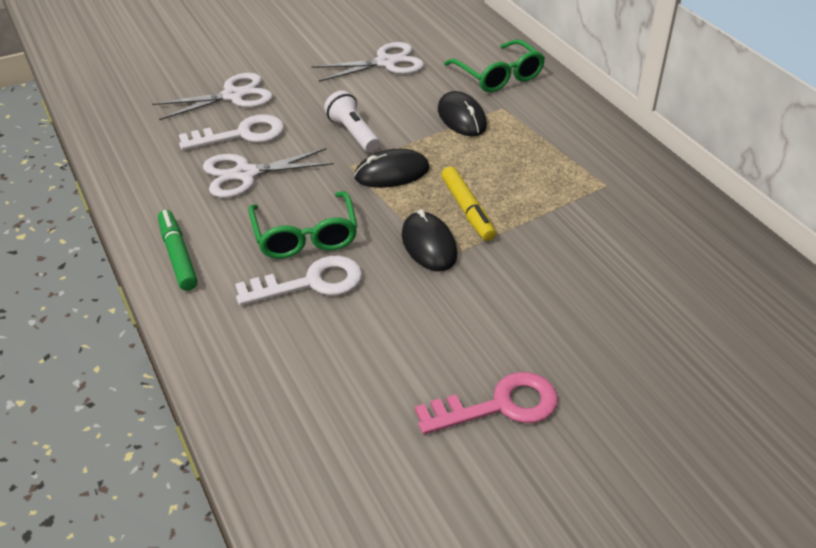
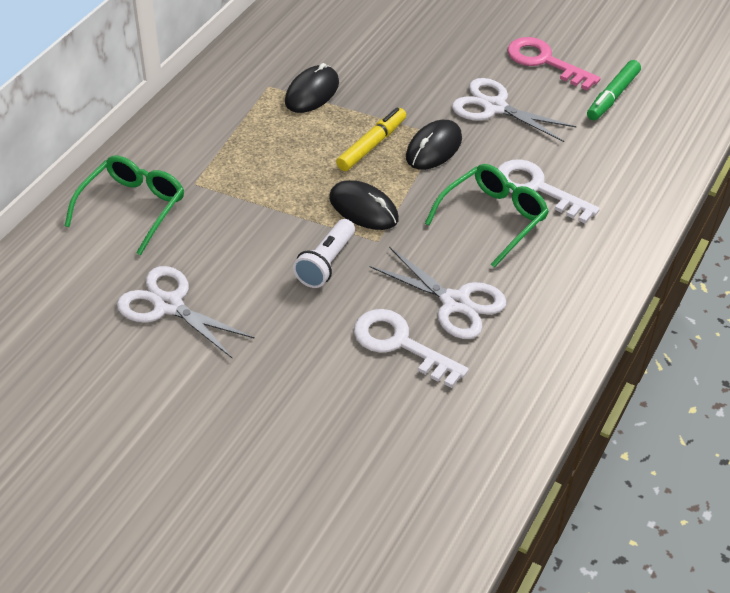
camera: 125 degrees left, 5 degrees up
(178, 256) = (591, 279): green marker -> green marker (612, 96)
(233, 96) = (339, 397): white scissors -> white scissors (494, 107)
(461, 118) = (235, 202): black mouse -> black mouse (312, 92)

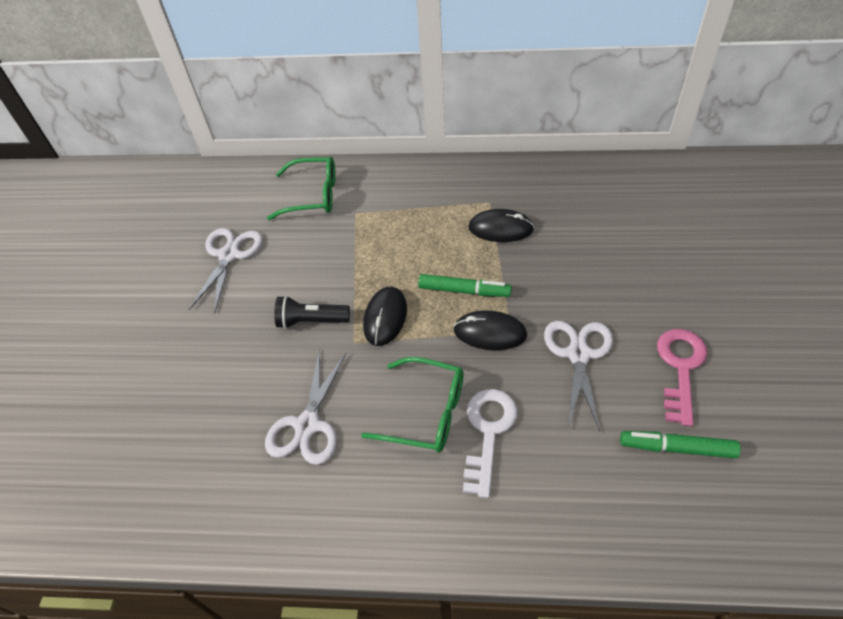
camera: 70 degrees right, 5 degrees up
(326, 263) = (311, 321): white flashlight -> black flashlight
(371, 145) = (464, 291): yellow marker -> green marker
(400, 344) = (244, 405): white key -> none

